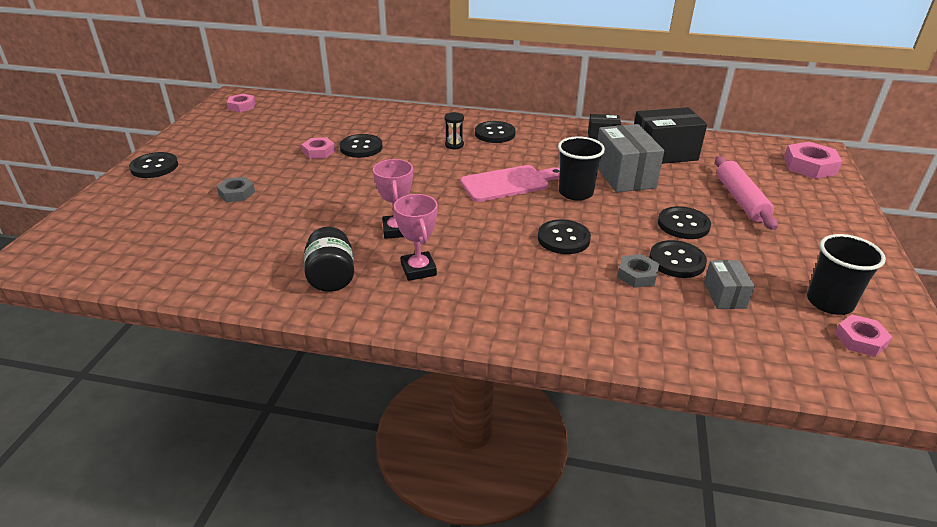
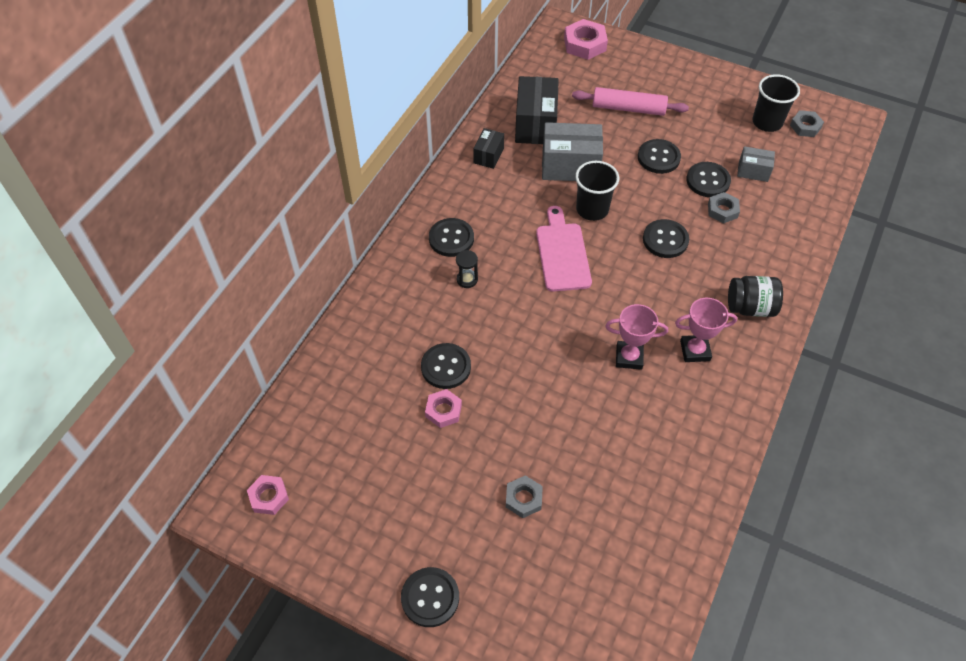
camera: 75 degrees left, 20 degrees up
(331, 277) = (697, 417): black jar -> black jar (750, 307)
(860, 340) = (805, 126): pink nut -> grey nut

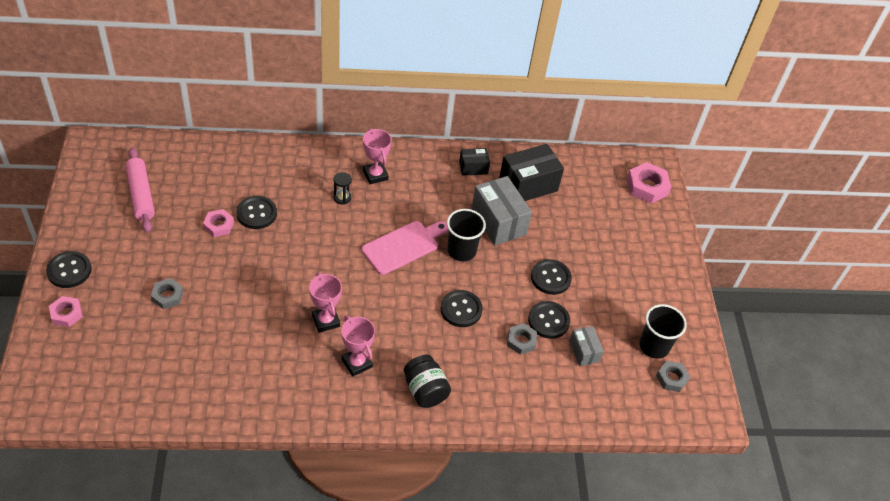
camera: 55 degrees right, 5 degrees down
(269, 497) = (108, 161): pink nut -> pink nut (66, 314)
(451, 238) = (375, 175): black button -> pink trophy
(628, 108) = (593, 240): pink rolling pin -> pink rolling pin (141, 195)

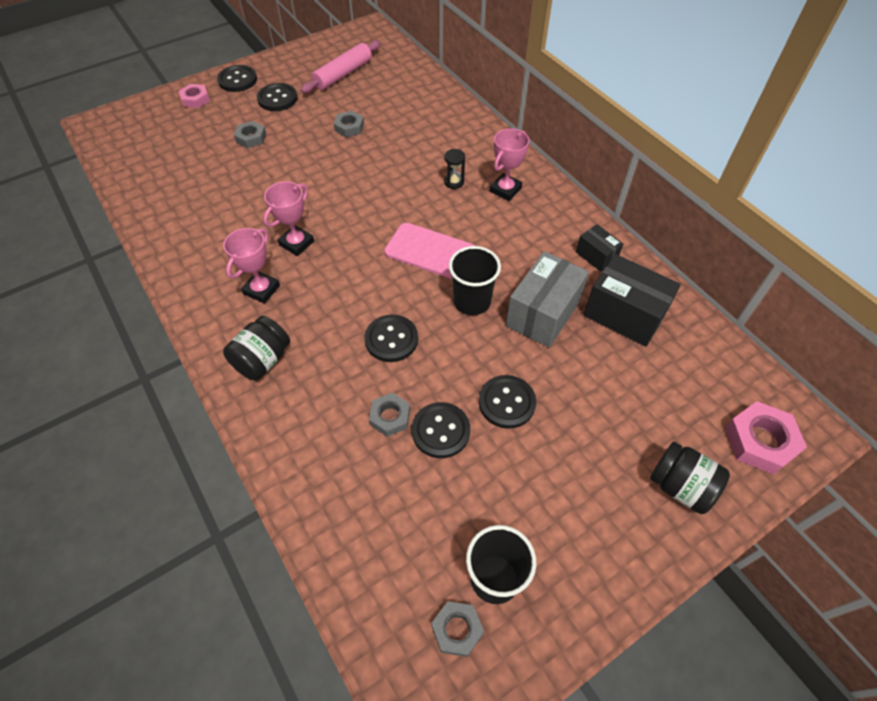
camera: 65 degrees right, 5 degrees up
(218, 225) = (349, 127): pink nut -> grey nut
(256, 213) = (383, 141): black button -> black button (277, 99)
(584, 351) = (423, 492): grey box -> none
(651, 236) = (680, 486): none -> black jar

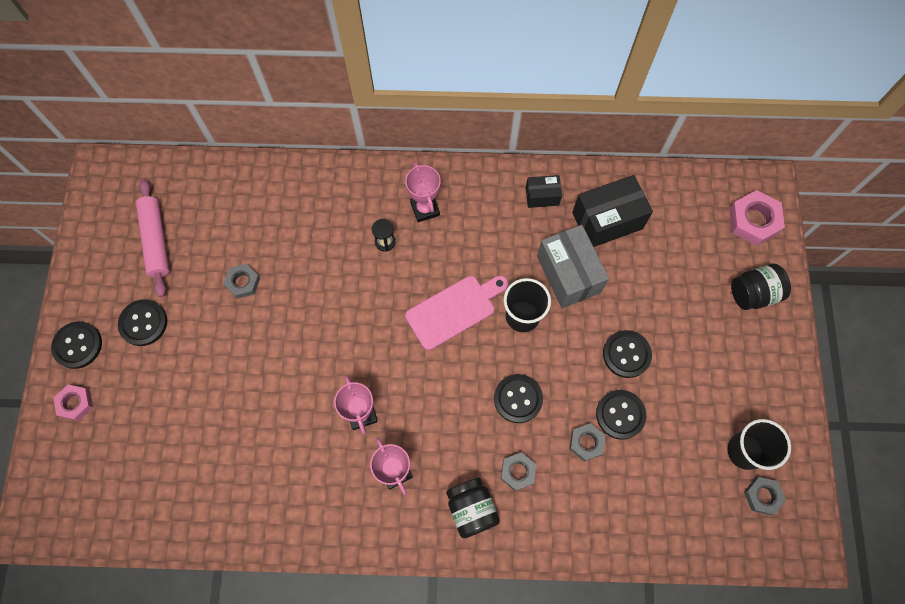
camera: 55 degrees left, 15 degrees up
(251, 138) = (185, 379): grey nut -> grey nut (517, 472)

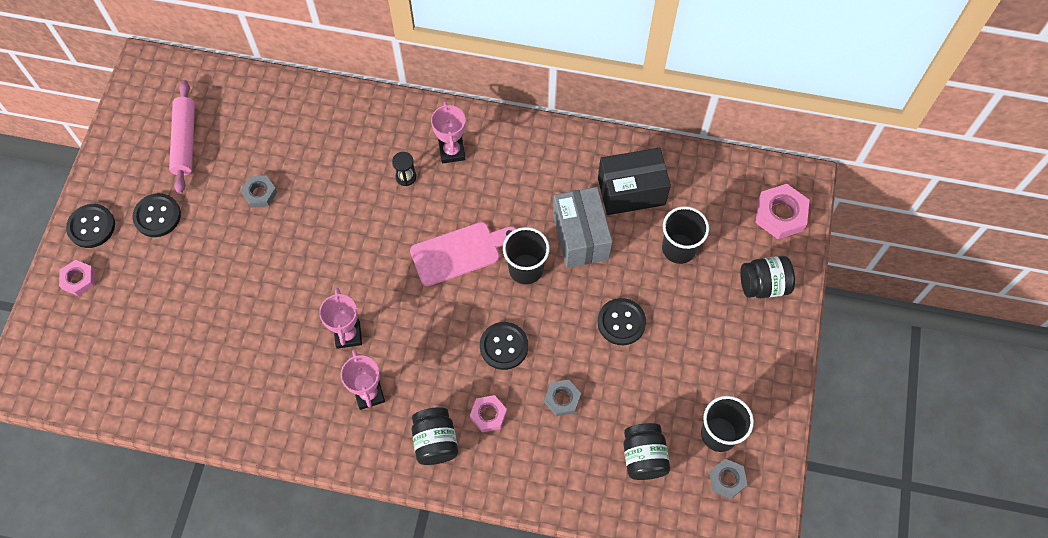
camera: 10 degrees right, 5 degrees down
(517, 472) = (488, 415): grey nut -> pink nut
(542, 196) = (571, 157): black box -> none
(620, 415) = (602, 378): black button -> none
(665, 270) = (679, 248): none -> black cup
(678, 487) = (643, 457): none -> black jar

